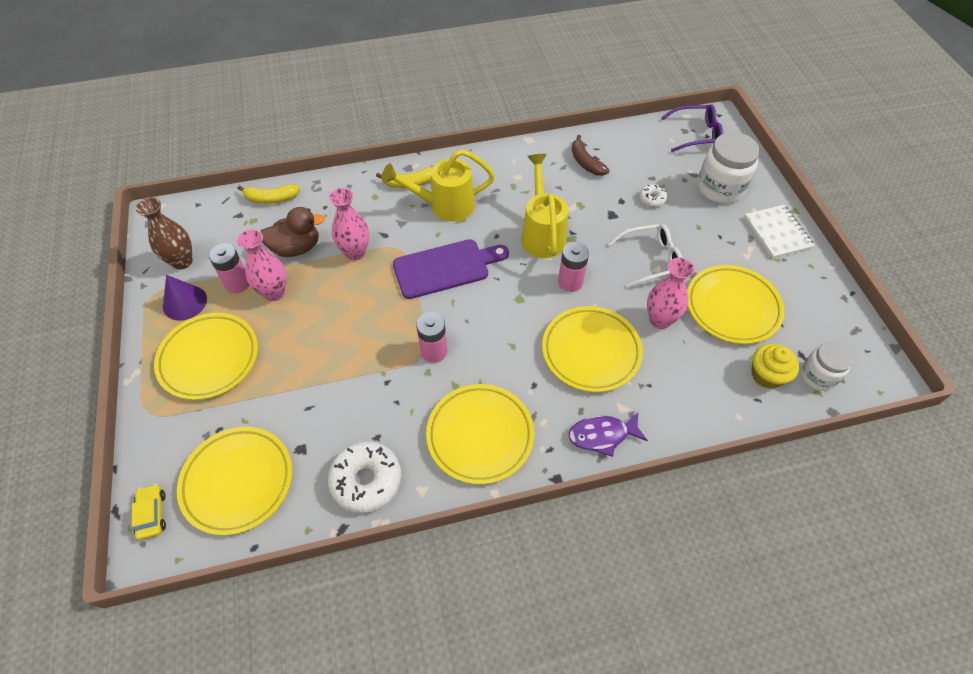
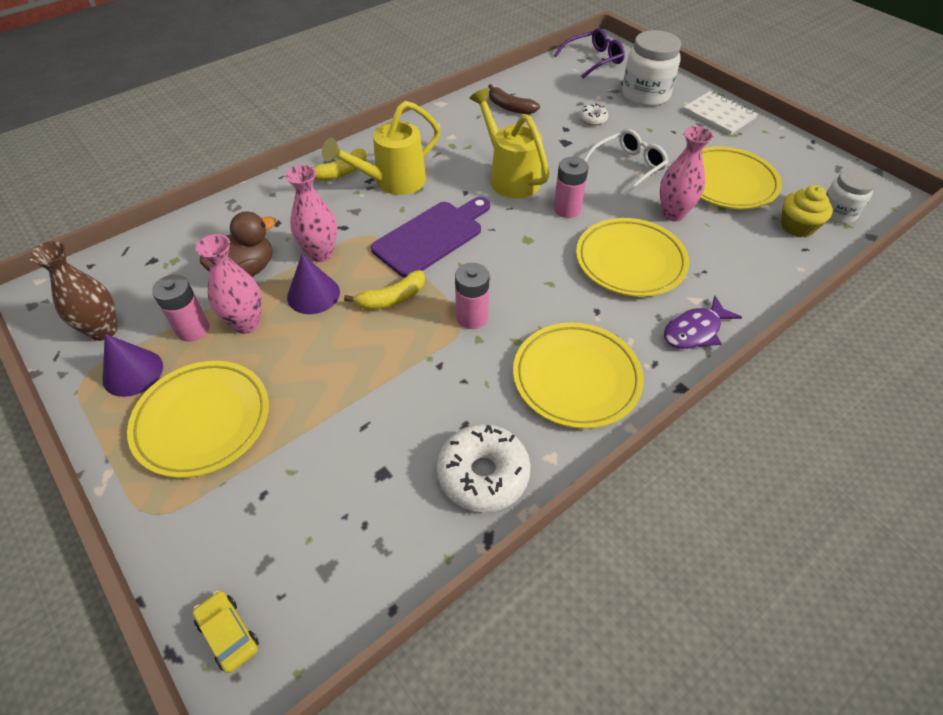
camera: 25 degrees left, 5 degrees down
(238, 481) = (325, 543): yellow plate -> none
(271, 198) = (184, 232): yellow banana -> yellow banana (391, 298)
(331, 286) = (313, 294): none -> purple cone

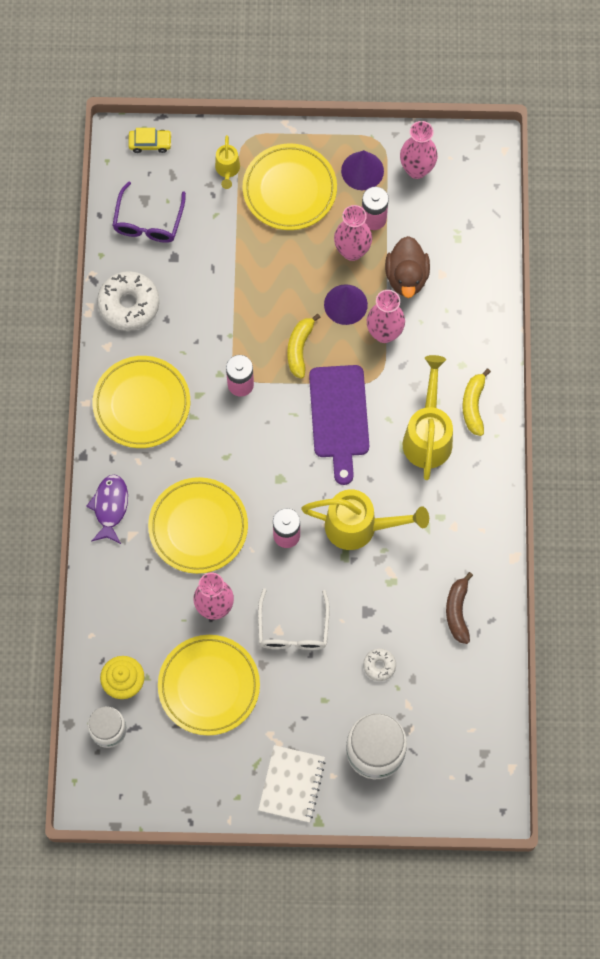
camera: 130 degrees right, 20 degrees up
(103, 330) = (417, 169): brown vase -> pink vase
(215, 503) = (227, 170): none -> yellow watering can
(510, 107) = (457, 611): brown banana -> brown banana turned 75 degrees counterclockwise
(594, 60) = (474, 765): purple glasses -> purple glasses (148, 222)
(719, 114) = (292, 784): white notebook -> white notebook turned 75 degrees counterclockwise

